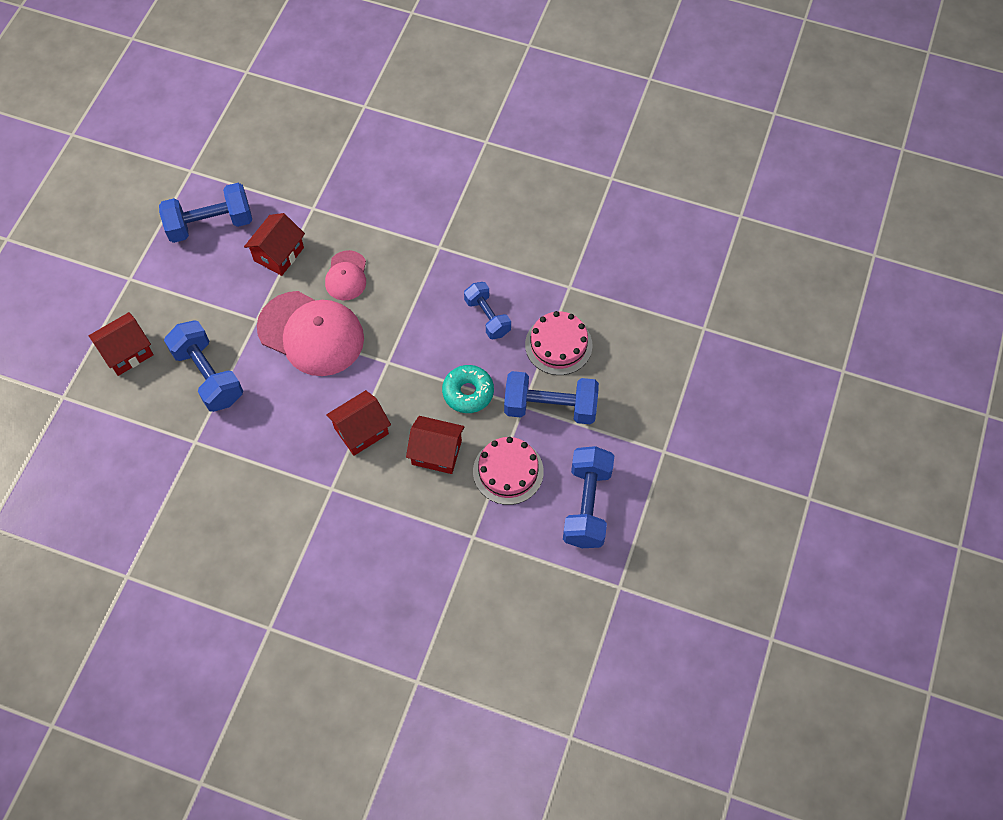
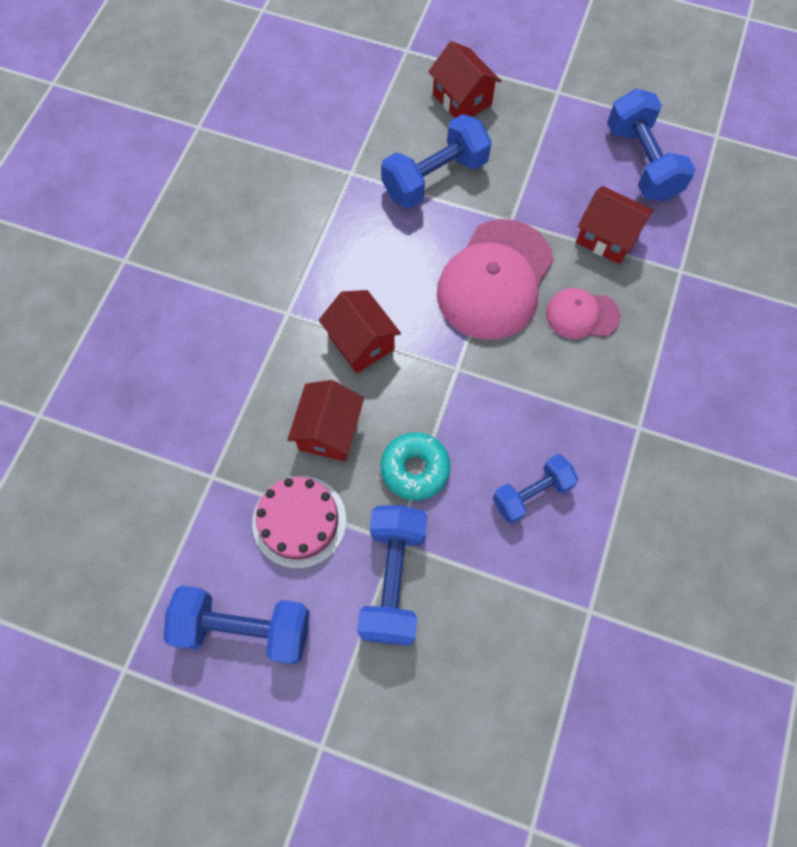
camera: 90 degrees right, 5 degrees up
(558, 345) = (492, 593): pink cake -> none

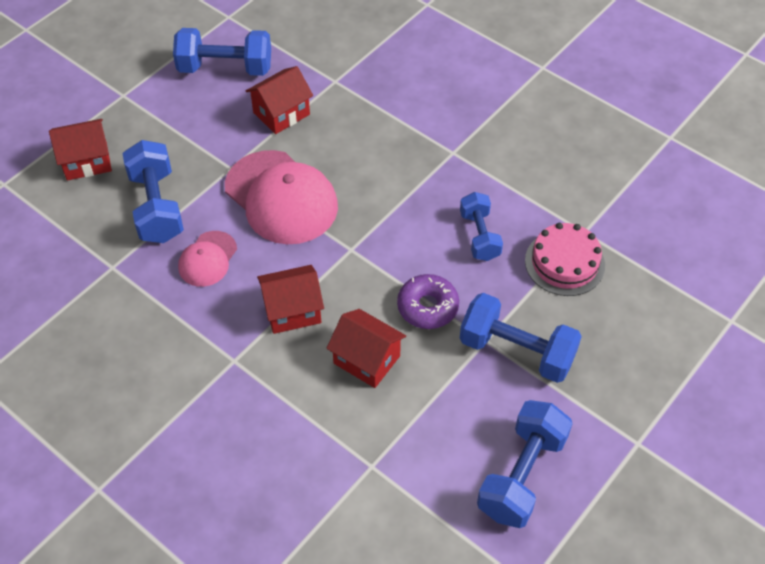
camera: 70 degrees left, 15 degrees down
(299, 521) = (441, 406): pink cake -> pink cake (564, 263)
(415, 469) = (427, 307): turquoise donut -> purple donut
(582, 315) = (342, 153): pink cap -> pink cap (207, 259)

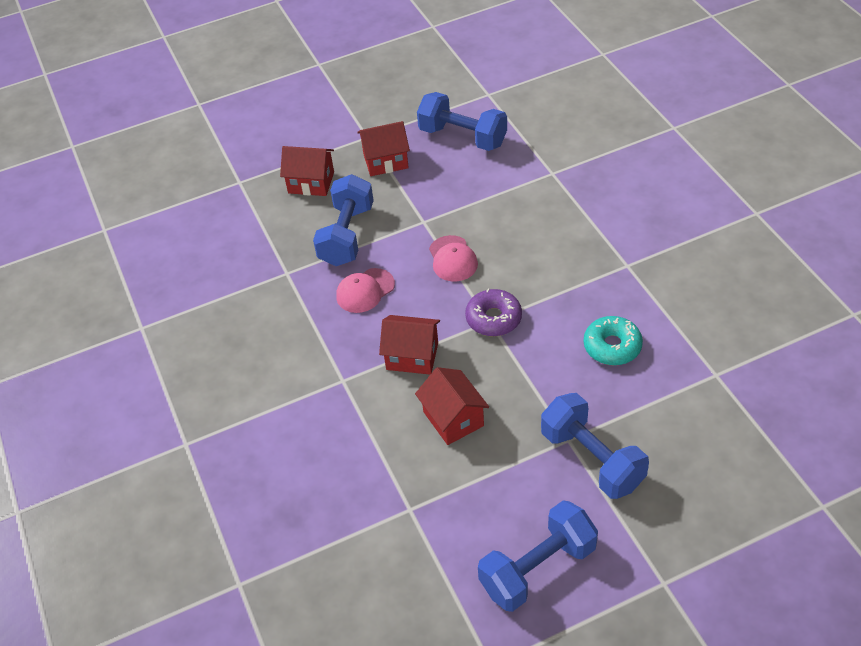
camera: 30 degrees right, 5 degrees down
(281, 113) = (490, 188): red house -> red house (385, 161)
(281, 197) = (453, 259): pink cap -> pink cap, size x0.52
(427, 307) = (531, 392): purple donut -> purple donut (493, 318)
(479, 236) = (612, 346): blue dumbbell -> turquoise donut
(564, 263) = (681, 396): pink cake -> none

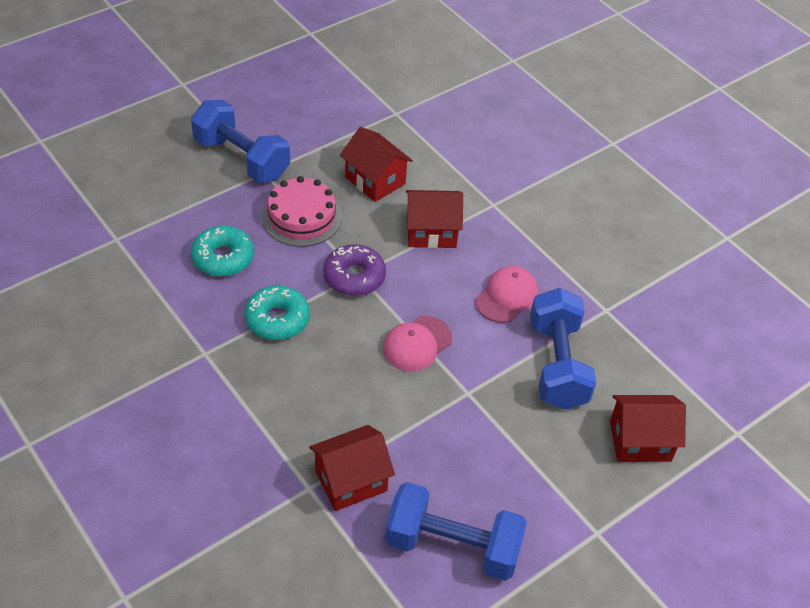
camera: 160 degrees right, 0 degrees up
(385, 161) = (552, 488): red house -> red house (351, 480)
(453, 259) = (417, 344): pink cap -> pink cap turned 105 degrees counterclockwise
(534, 383) = (301, 217): none -> pink cake
(538, 568) = (283, 85): blue dumbbell -> none
(565, 287) = (277, 319): none -> turquoise donut

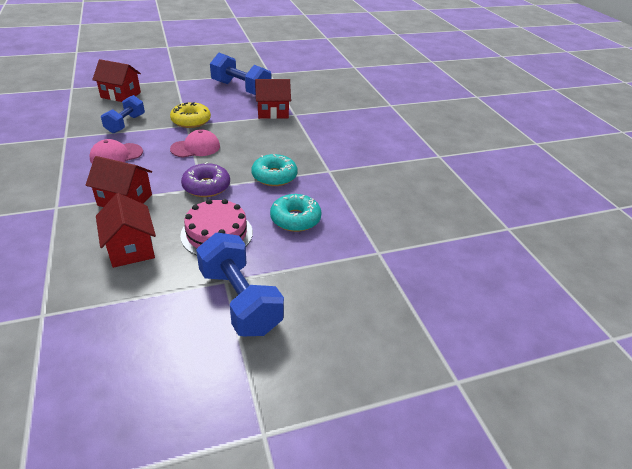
camera: 160 degrees left, 10 degrees down
(469, 406) = (191, 121): none -> yellow donut
(557, 365) = (125, 124): blue dumbbell -> blue dumbbell, size x0.65

